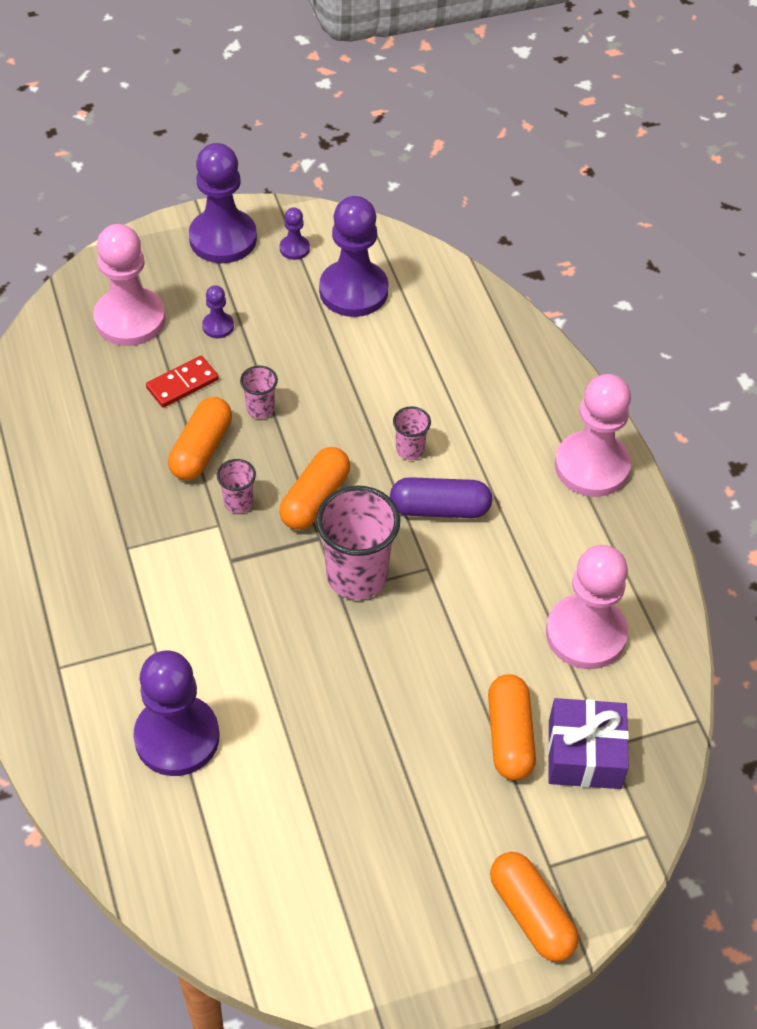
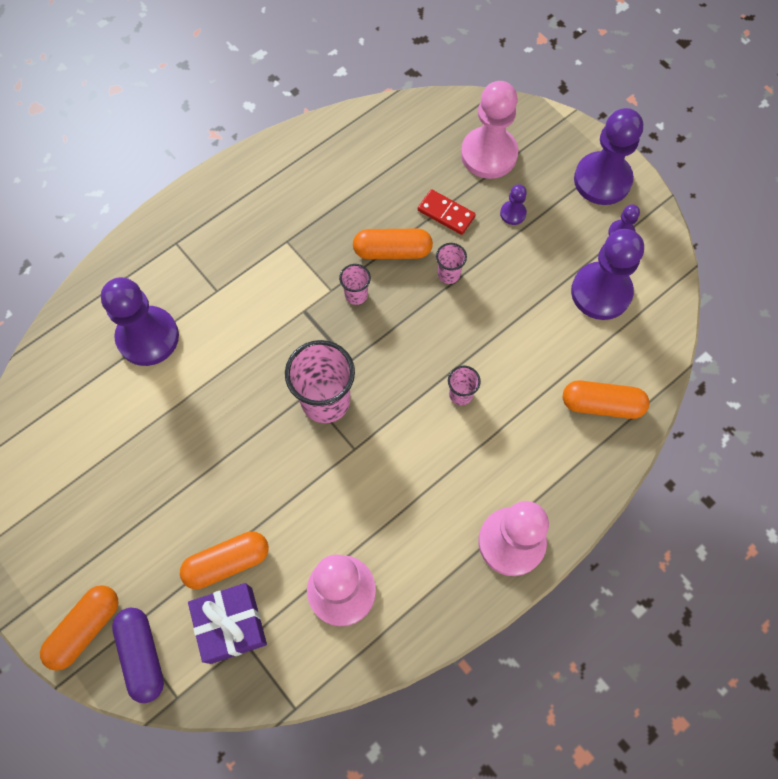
camera: 70 degrees right, 15 degrees up
(315, 499) = (382, 345): orange capsule -> orange capsule (601, 404)
(439, 509) = (413, 437): purple capsule -> purple capsule (142, 655)

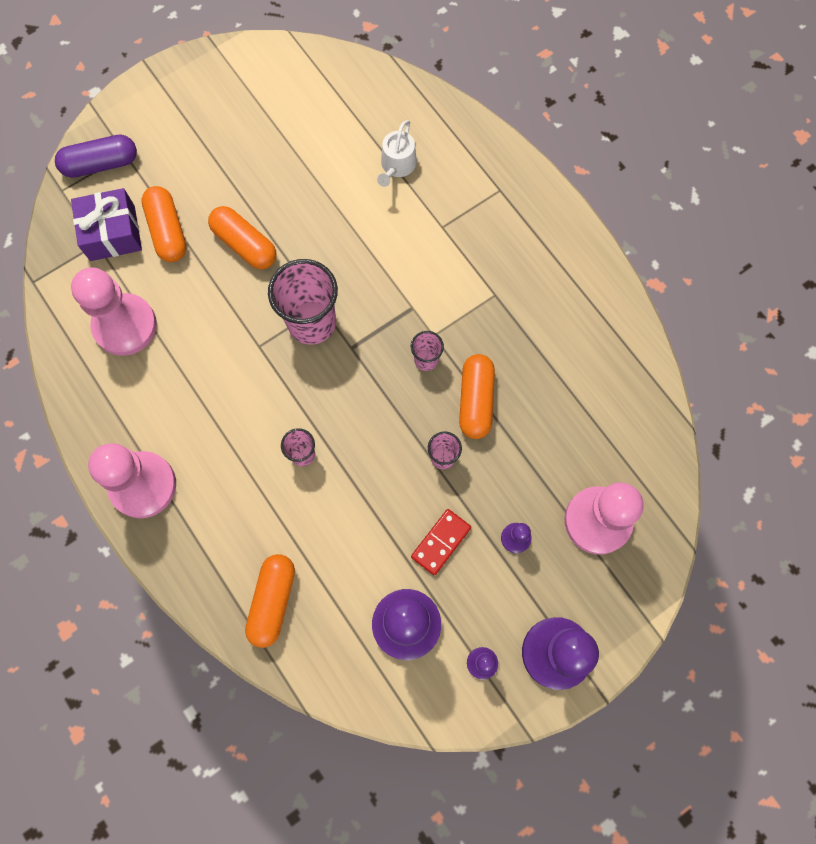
camera: 95 degrees right, 5 degrees up
(85, 628) = (131, 121): orange capsule -> orange capsule (245, 244)
(148, 337) = (397, 165): purple pawn -> white watering can
(446, 213) = (519, 462): red domino -> red domino (440, 542)

